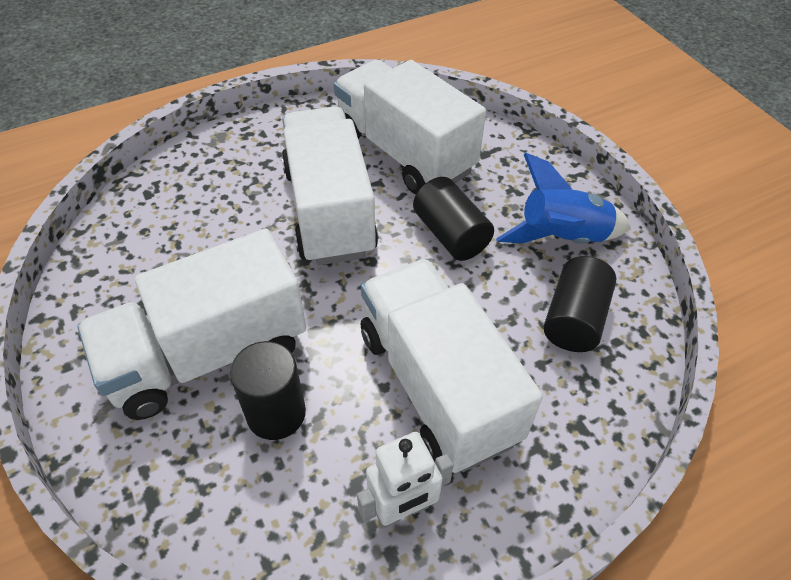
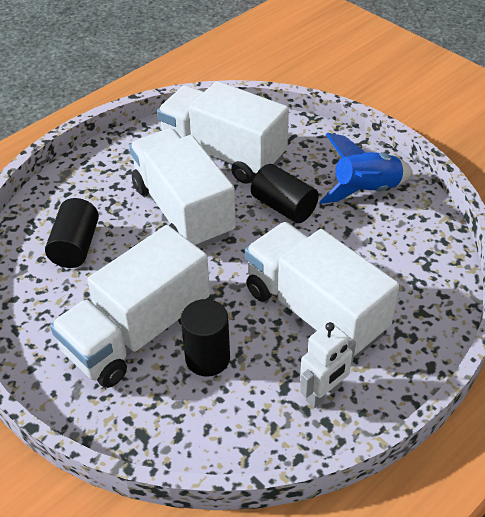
camera: 15 degrees left, 5 degrees down
(574, 319) = (394, 244): black cylinder -> black cylinder (75, 246)

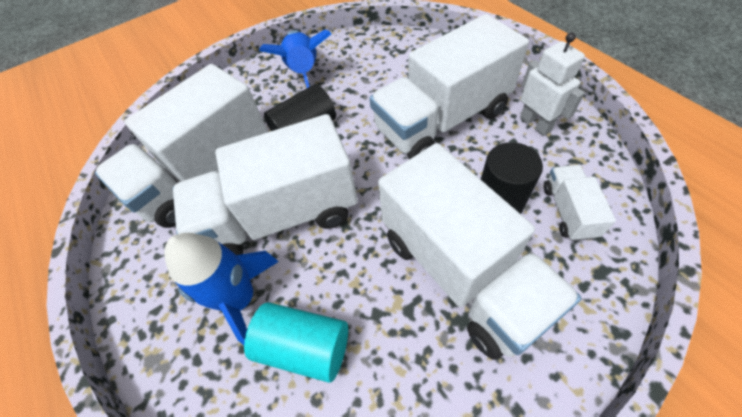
camera: 75 degrees left, 10 degrees up
(75, 246) = (304, 347): black cylinder -> turquoise cylinder
(110, 204) = (240, 299): none -> blue rocket
(206, 415) = (568, 211): none -> white truck

